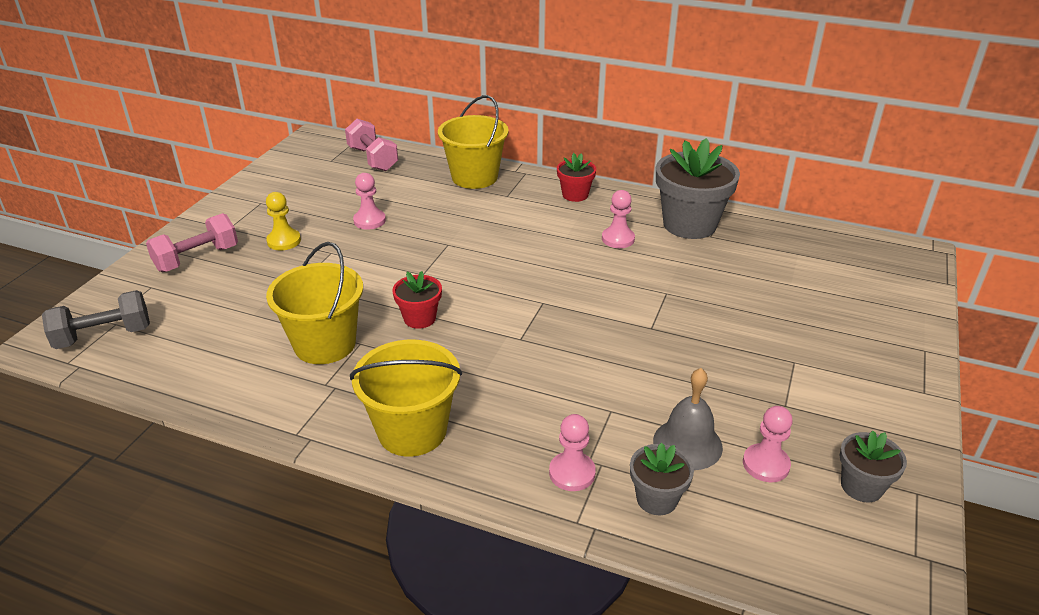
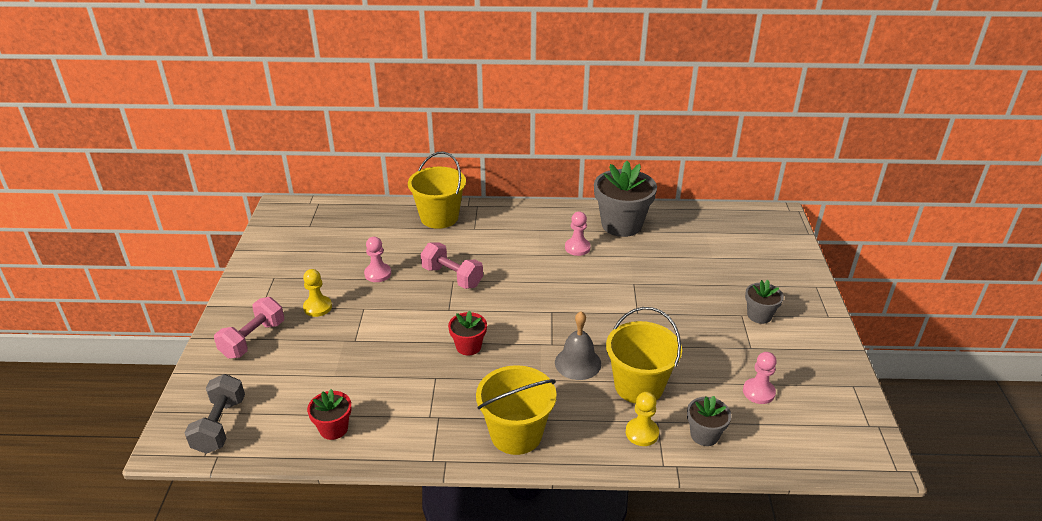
camera: 20 degrees left, 0 degrees up
(104, 336) = (220, 425): grey dumbbell -> grey dumbbell turned 45 degrees counterclockwise
(325, 344) = (408, 385): yellow bucket -> yellow bucket (639, 386)
(373, 159) = (345, 217): pink dumbbell -> pink dumbbell (452, 277)
(572, 473) = (642, 433): pink pawn -> yellow pawn
(575, 195) = (526, 217): red flower pot -> red flower pot (333, 428)
(687, 444) = (704, 391): grey bell -> grey bell (578, 363)
(861, 486) = (820, 390): grey flower pot -> grey flower pot (759, 315)

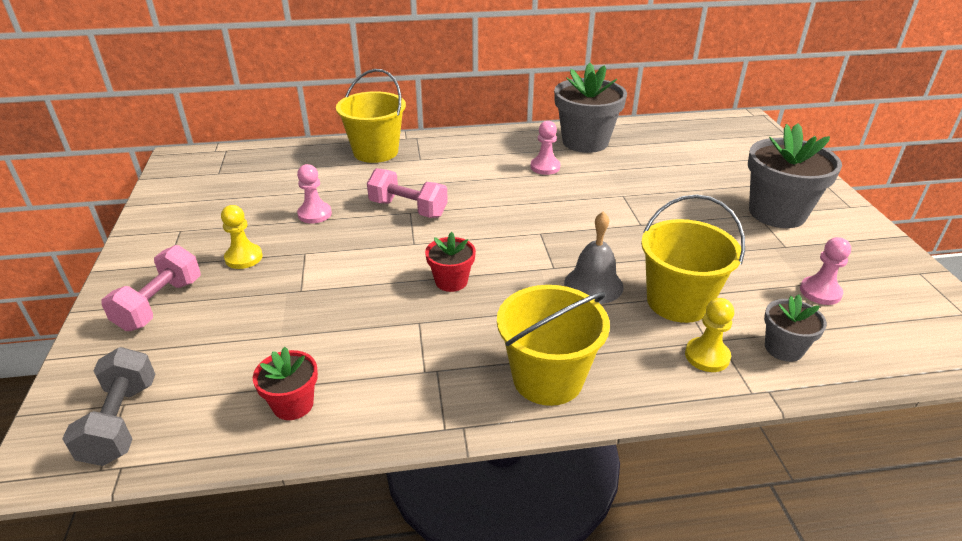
camera: 10 degrees left, 0 degrees up
(759, 315) = (777, 213): grey flower pot -> grey flower pot, size x1.93

